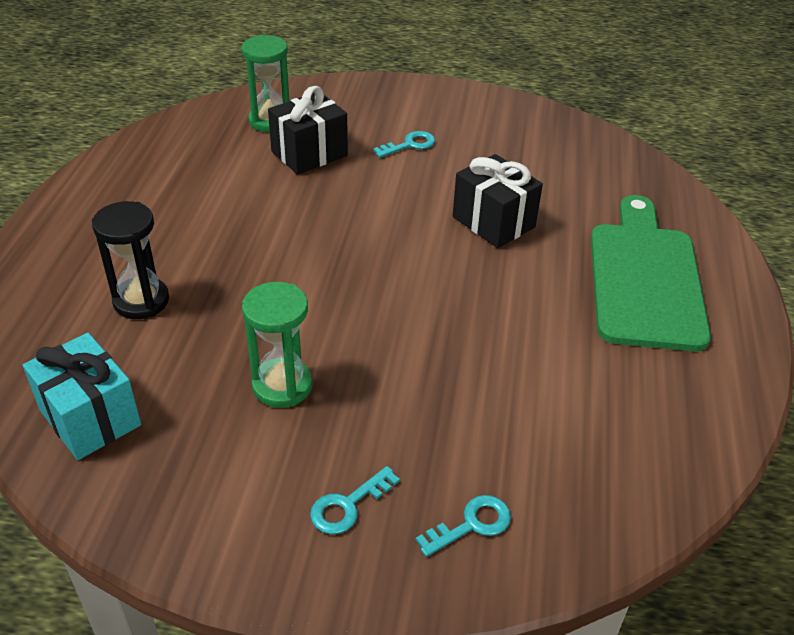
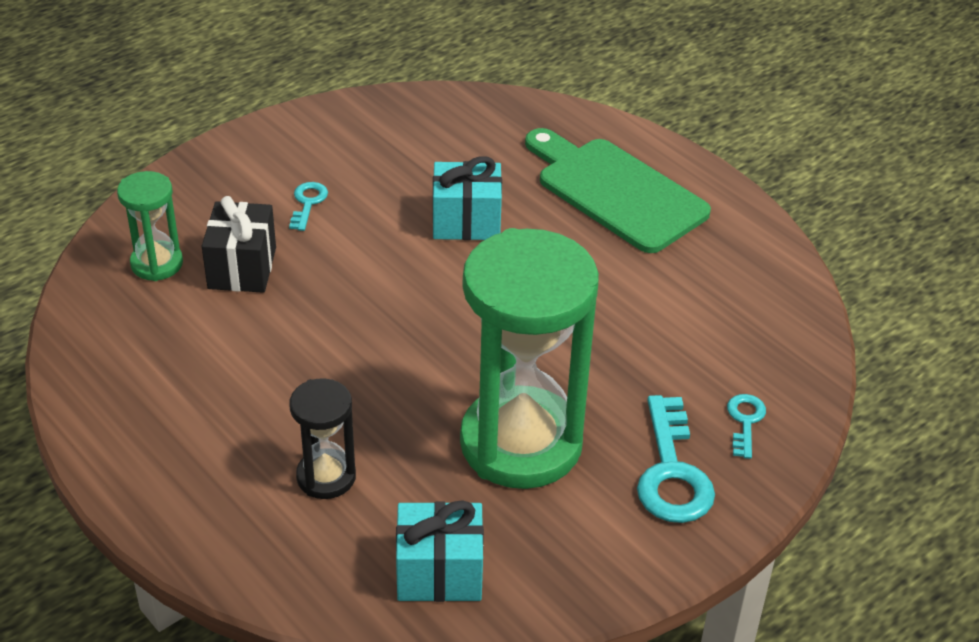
camera: 50 degrees left, 0 degrees up
(282, 385) = (521, 443): green hourglass -> green hourglass, size x2.12
(348, 505) = (672, 472): turquoise key -> turquoise key, size x1.88
(493, 222) = (466, 222): black gift -> turquoise gift

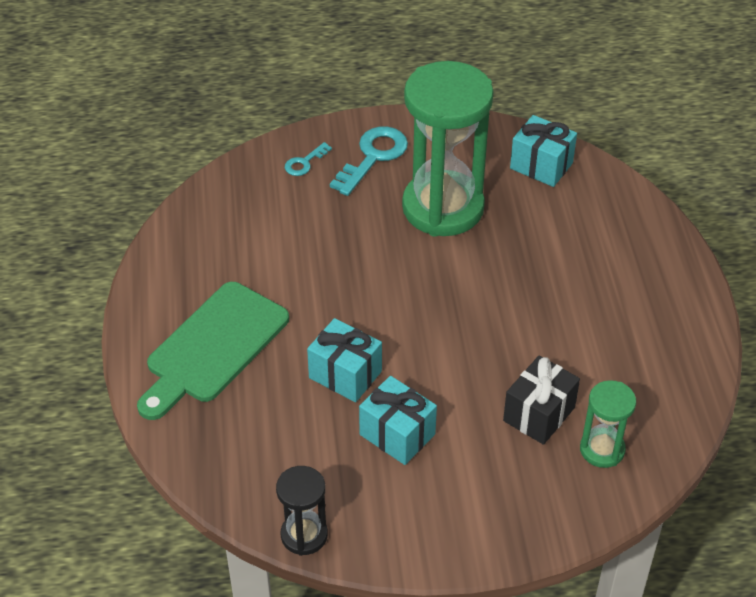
camera: 145 degrees left, 5 degrees up
(308, 203) = (451, 452): turquoise key -> none
(326, 477) = (571, 240): black hourglass -> black hourglass (304, 535)
(371, 196) = (397, 434): none -> turquoise gift
(615, 191) = (213, 347): green cutting board -> green cutting board turned 45 degrees clockwise

